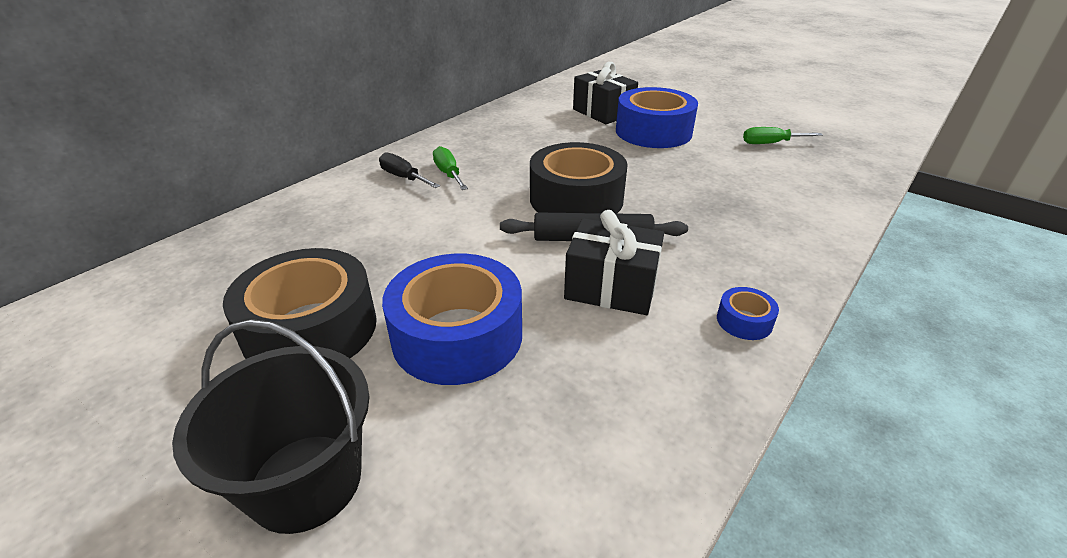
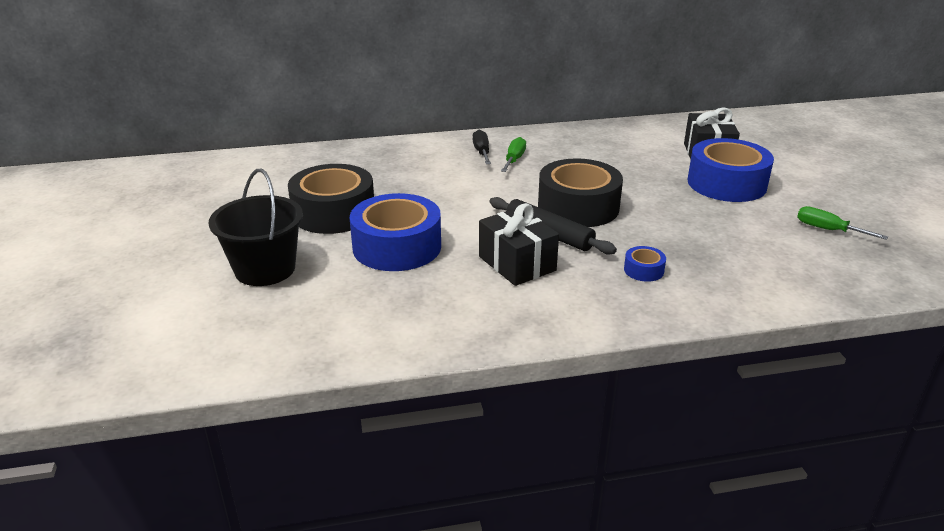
camera: 40 degrees right, 5 degrees down
(744, 321) = (572, 317): blue tape -> blue tape (643, 270)

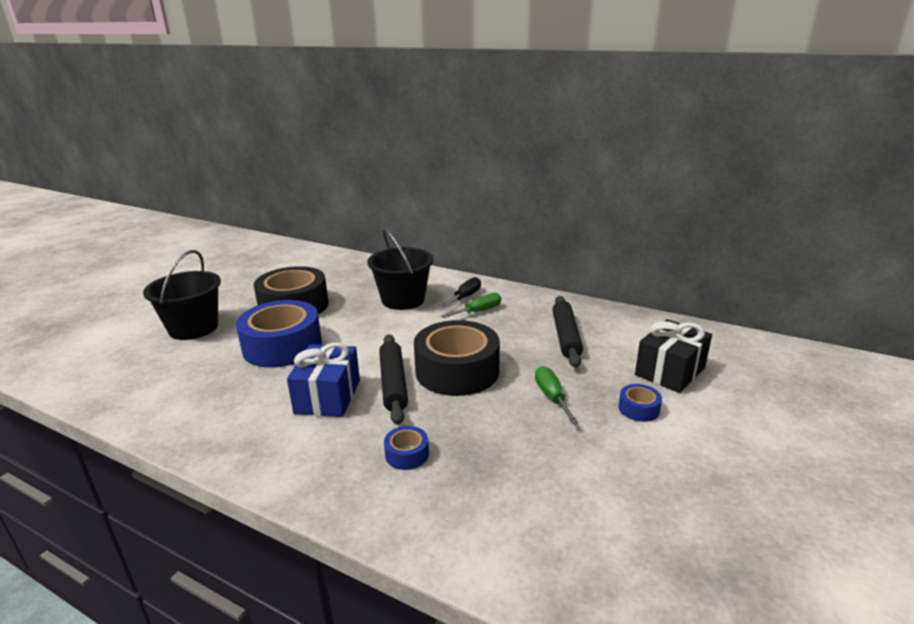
camera: 40 degrees right, 5 degrees down
(431, 172) = (403, 300): none -> black bucket
(517, 263) = (328, 396): black gift -> blue gift
(610, 155) = (566, 336): none -> black rolling pin
(726, 183) = (638, 409): blue tape -> blue tape, size x0.43
(827, 230) = (675, 515): green screwdriver -> green screwdriver (551, 396)

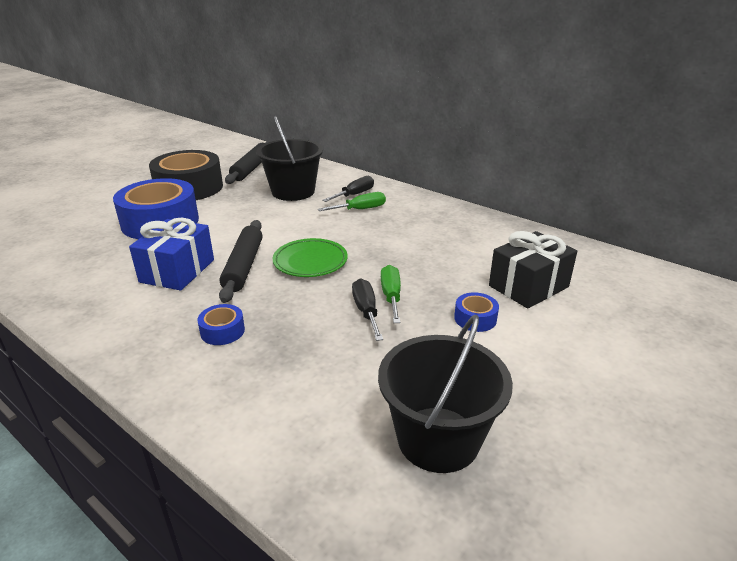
camera: 10 degrees right, 5 degrees up
(193, 328) = (91, 198): black bucket -> black bucket (438, 439)
(457, 371) = (310, 262): black tape -> green plate
(536, 415) = (366, 311): none -> black screwdriver
(566, 336) = (436, 241): black rolling pin -> black rolling pin (251, 168)

